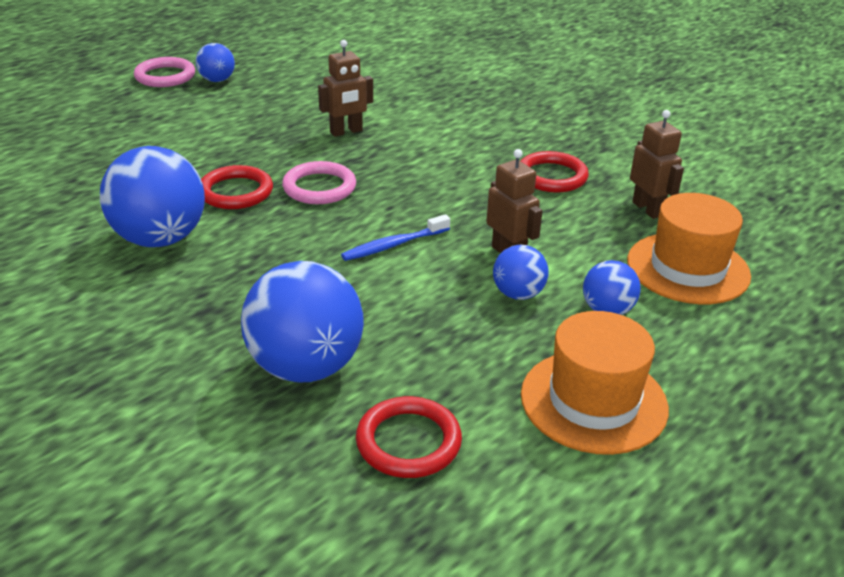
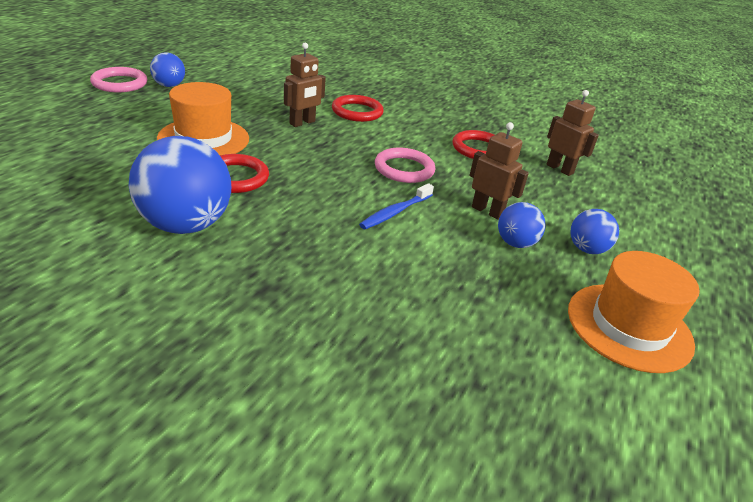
camera: 20 degrees left, 0 degrees up
(305, 367) = (386, 331): blue ball -> none
(319, 187) = (306, 169): pink ring -> pink ring (404, 169)
(408, 442) = (515, 389): red ring -> red ring (357, 112)
(687, 268) = (616, 211): orange hat -> orange hat (203, 138)

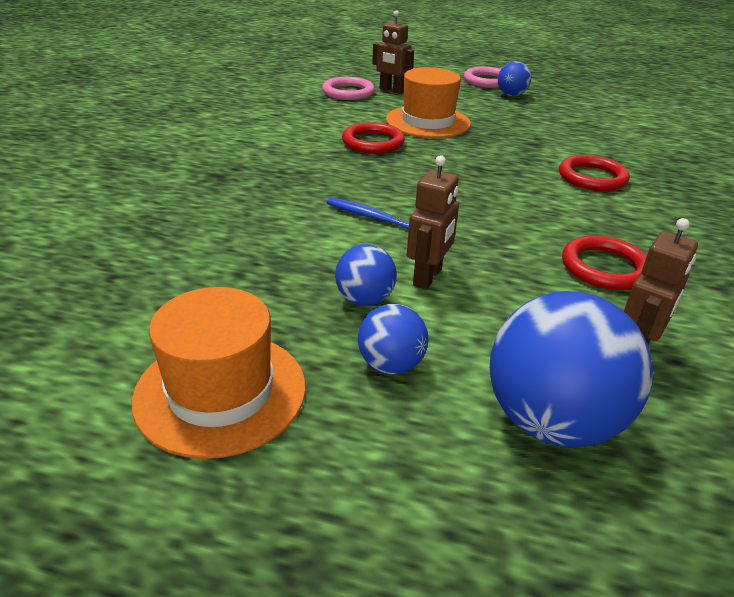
camera: 80 degrees right, 0 degrees up
(185, 225) = (286, 138): blue ball -> blue ball (551, 421)
(302, 123) = (518, 154): brown robot -> brown robot (391, 90)
(404, 169) = (478, 216): pink ring -> pink ring (348, 92)

